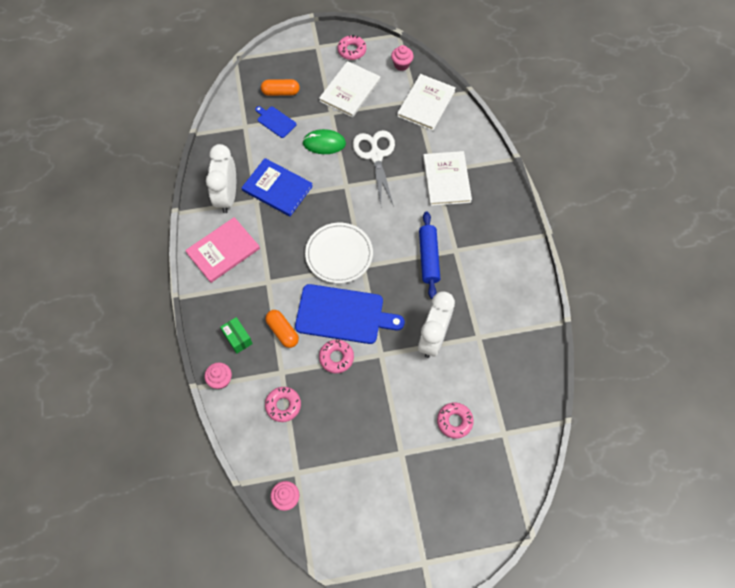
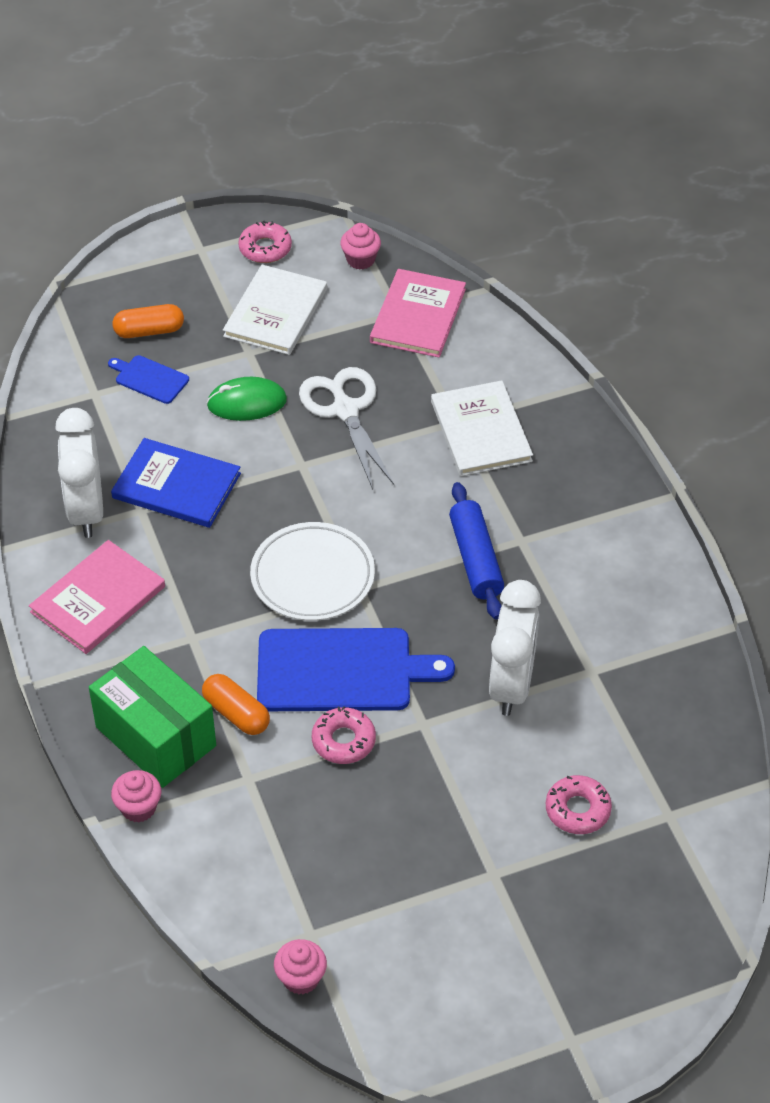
camera: 10 degrees left, 15 degrees down
(238, 338) = (156, 736): green box -> green box, size x2.08
(283, 405) = (263, 831): pink donut -> none
(426, 103) = (418, 316): white book -> pink book

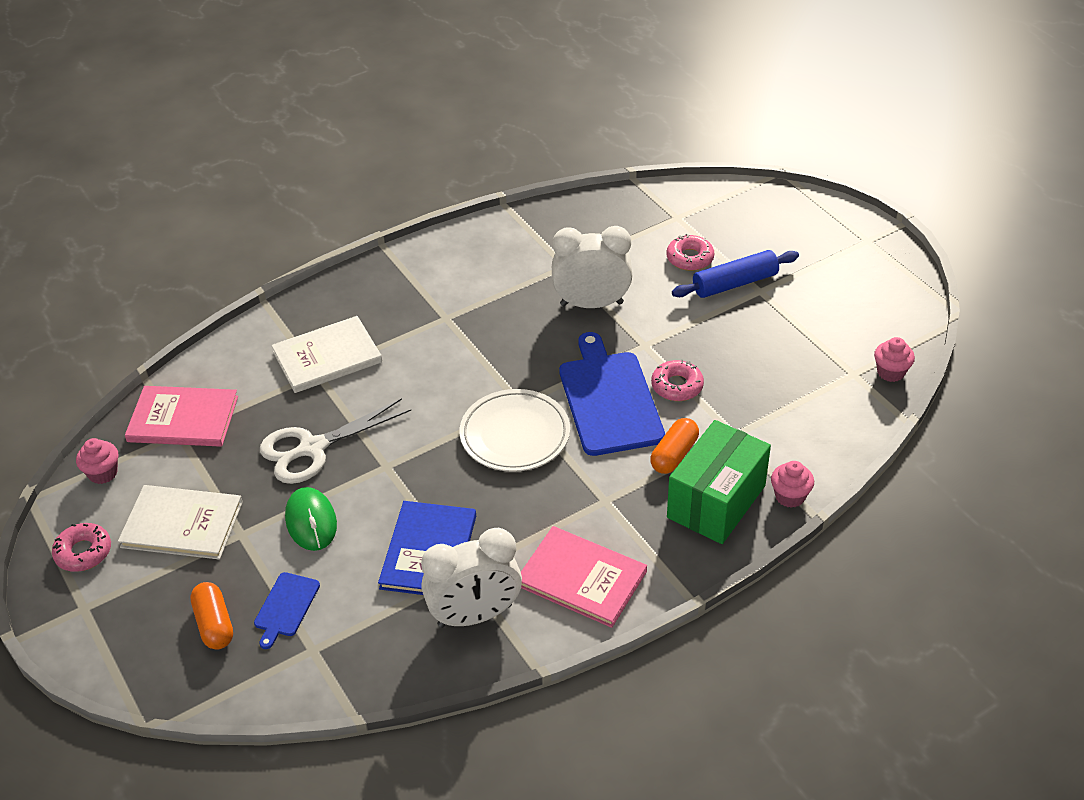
camera: 100 degrees left, 5 degrees down
(475, 559) = (472, 340): blue rolling pin -> blue rolling pin (735, 283)

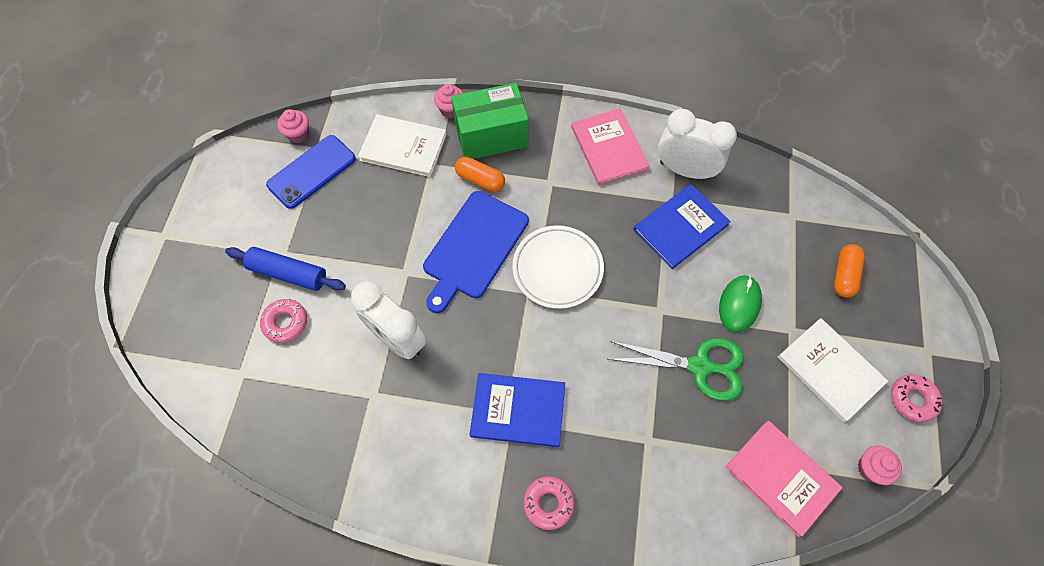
camera: 140 degrees left, 20 degrees up
(286, 607) = (792, 254): blue cutting board -> none
(313, 448) = (699, 366): white scissors -> green scissors
(327, 357) = (629, 452): white book -> white book (403, 147)
(443, 325) = (518, 410): none -> blue book
(674, 455) = (480, 180): orange capsule -> orange capsule turned 45 degrees clockwise
(677, 386) = (423, 224): pink donut -> pink donut (548, 503)
(830, 355) = (312, 172): none -> blue phone

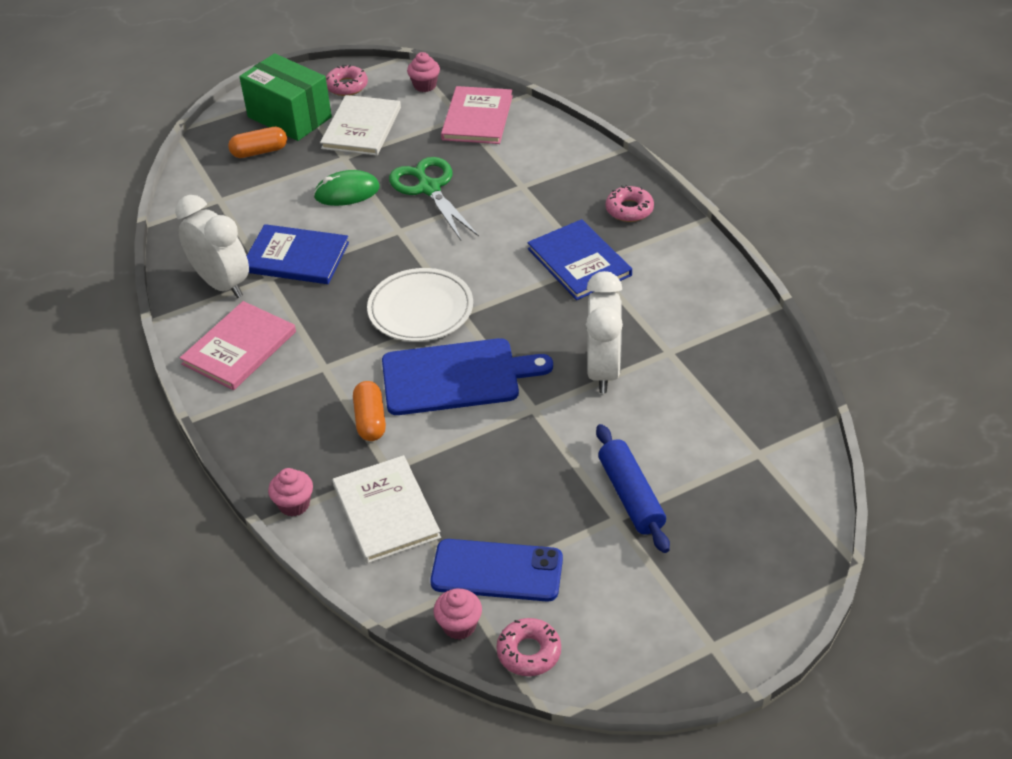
camera: 125 degrees left, 20 degrees down
(285, 323) = (679, 459): pink donut -> pink donut (529, 652)
(491, 136) = (302, 446): green box -> green box (289, 117)
(685, 170) = (222, 284): white clock -> white clock turned 150 degrees clockwise

